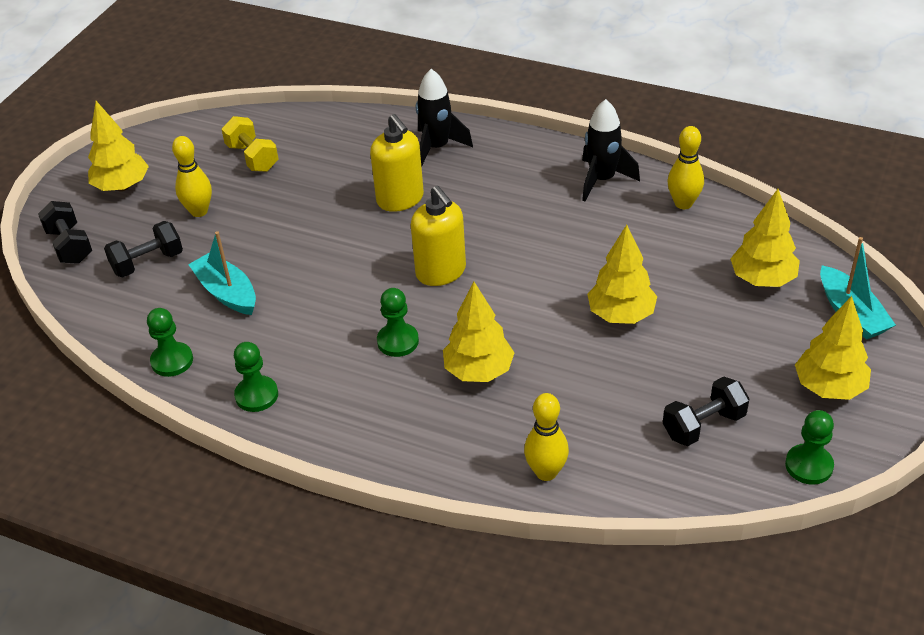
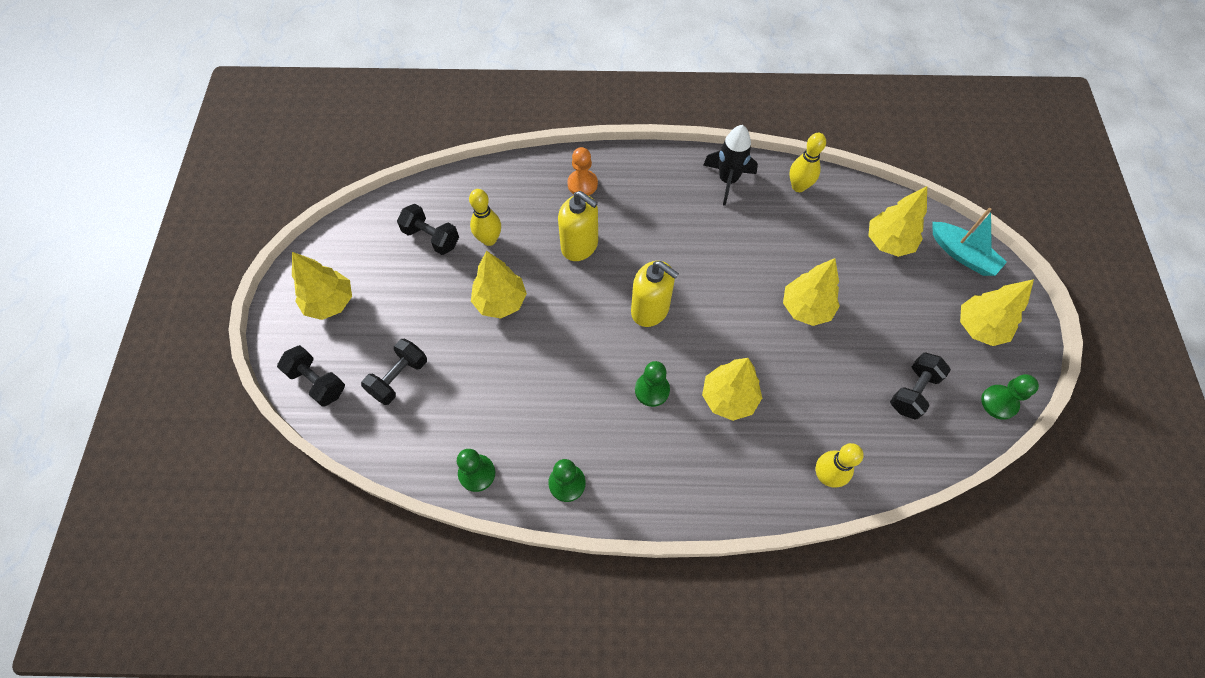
camera: 25 degrees left, 20 degrees up
(199, 211) = (415, 309): yellow bowling pin -> yellow bowling pin (489, 239)
(227, 293) = (486, 387): turquoise boat -> none
(252, 157) = (431, 237): yellow dumbbell -> black dumbbell
(287, 226) = (500, 301): none -> yellow tree
(437, 148) = (582, 184): black rocket -> orange pawn

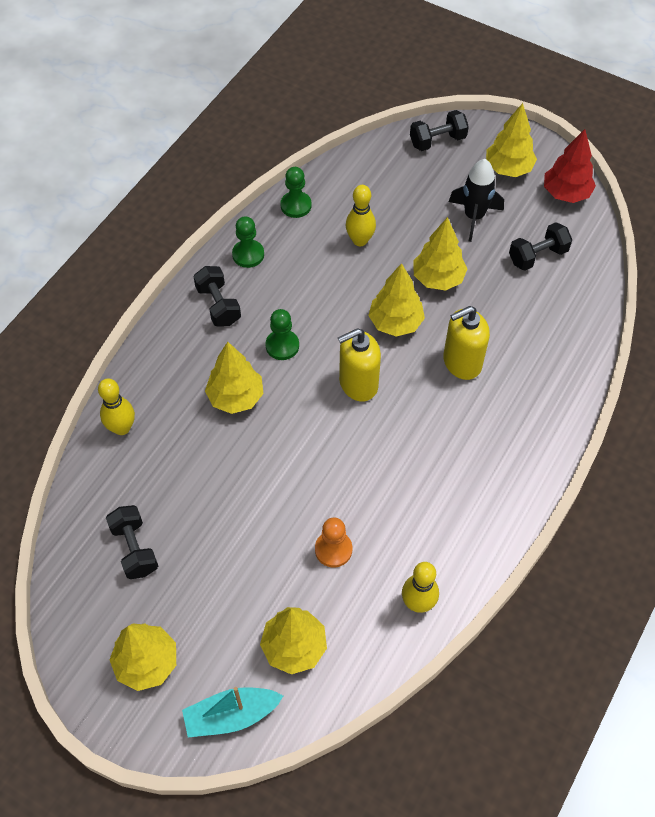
camera: 120 degrees right, 5 degrees down
(342, 244) = (566, 193): none -> red tree
(399, 378) = (408, 188): black dumbbell -> black dumbbell (218, 305)
(489, 239) = (510, 296): yellow bowling pin -> yellow bowling pin (360, 240)
(582, 184) = (535, 399): orange pawn -> orange pawn (333, 549)
(727, 180) = (466, 535): black rocket -> black rocket (474, 217)
(806, 308) = (275, 513): yellow tree -> yellow tree (395, 323)
(999, 402) = (70, 618): green pawn -> none

